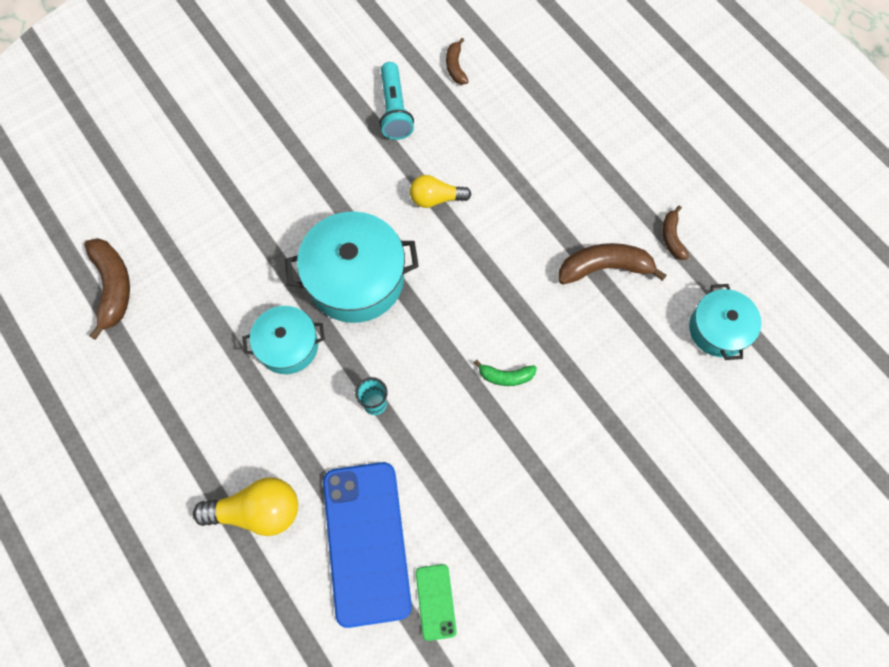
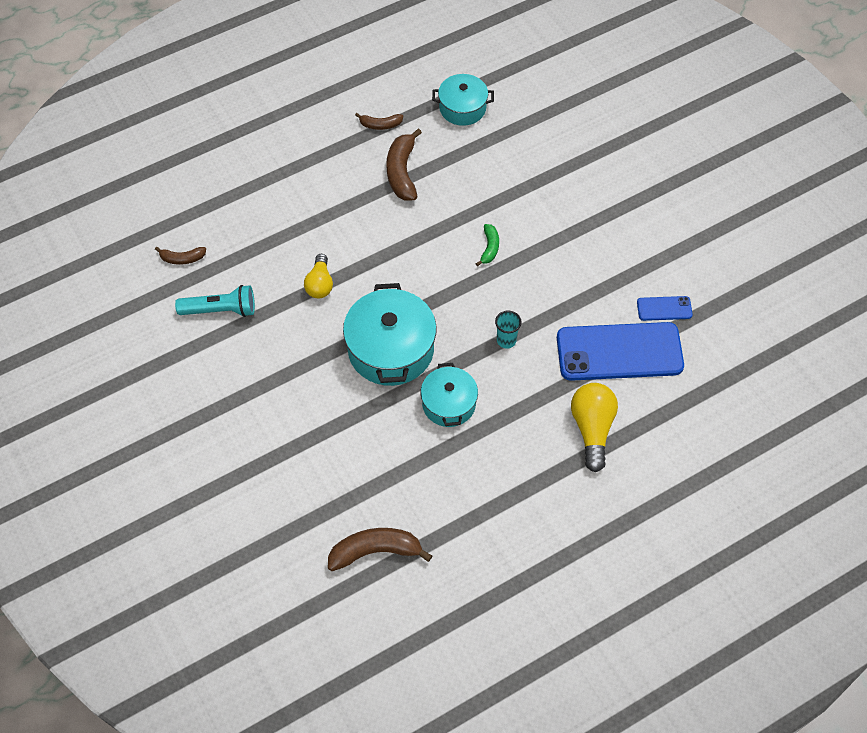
camera: 85 degrees left, 10 degrees down
(435, 601) = (664, 309): green phone -> blue phone

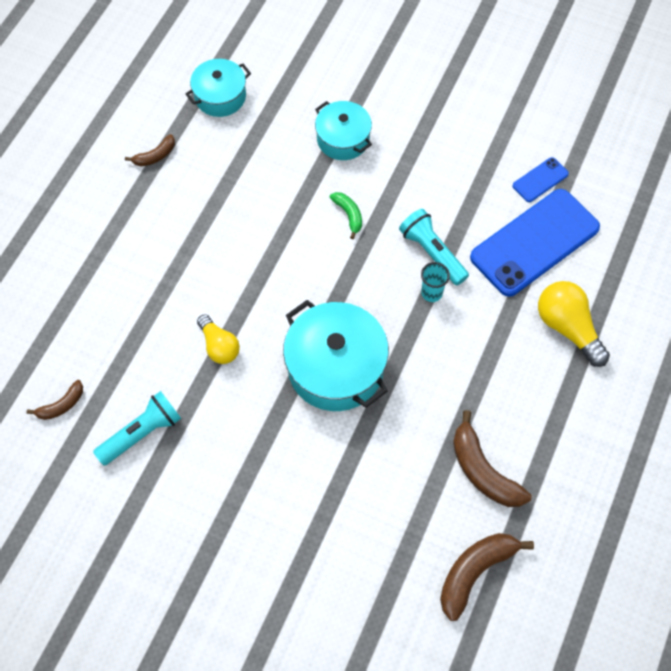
camera: 35 degrees left, 5 degrees up
(402, 172) = (212, 190): brown banana -> brown banana (483, 471)
(449, 404) = (428, 385): turquoise pot -> turquoise pot (343, 139)
(531, 312) = (432, 253): none -> turquoise flashlight

